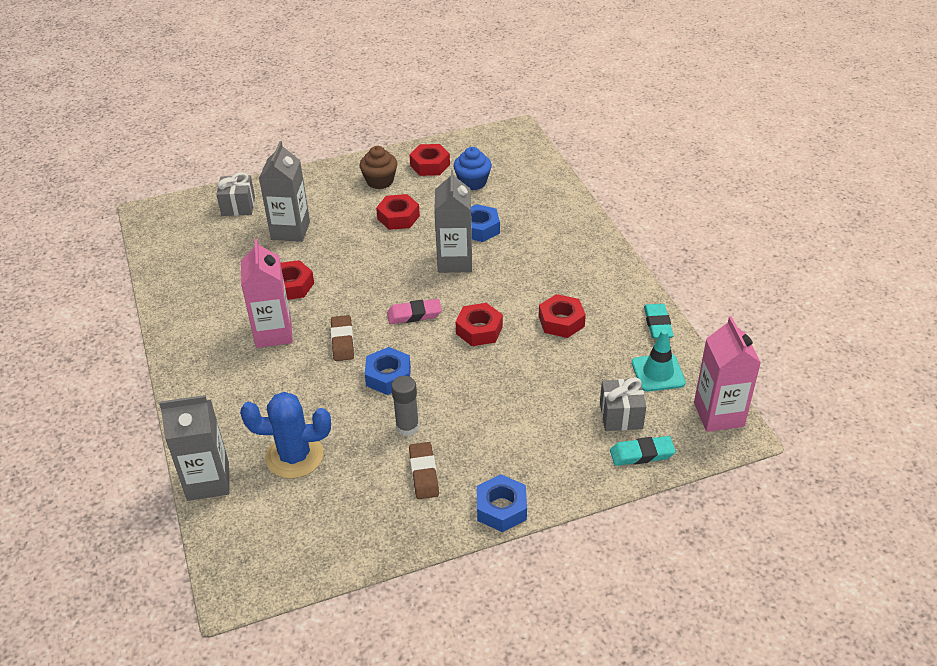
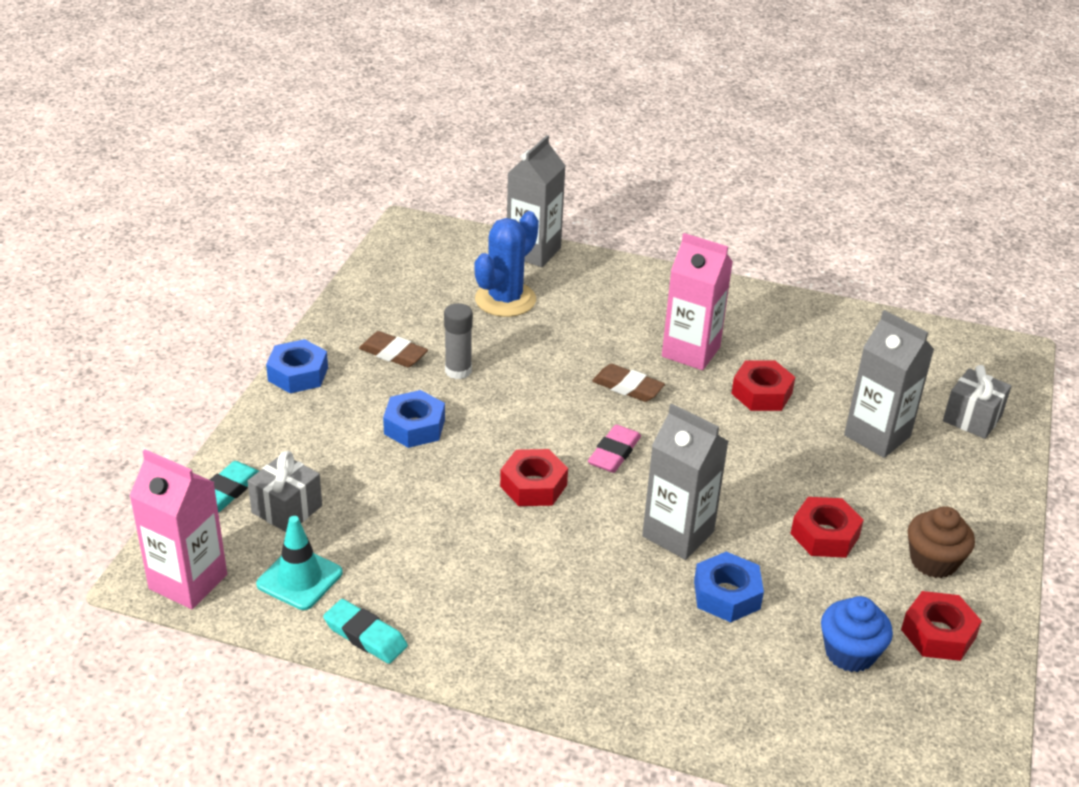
camera: 125 degrees right, 5 degrees down
(388, 376) = (539, 391): blue nut -> blue nut (414, 426)
(561, 321) = (470, 556): red nut -> none

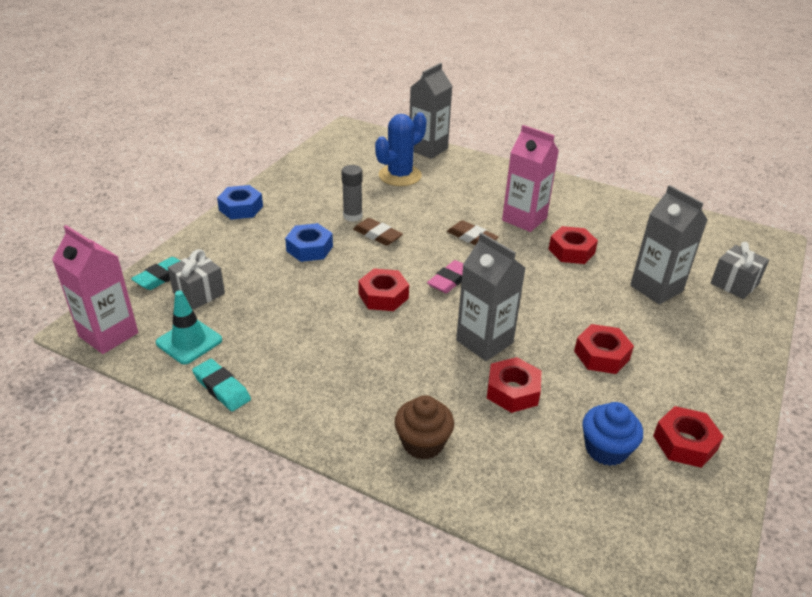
camera: 10 degrees right, 0 degrees up
(393, 354) = (311, 201): brown eraser -> brown eraser (377, 235)
(726, 595) = (512, 391): blue nut -> red nut
(933, 561) = (688, 385): brown cupcake -> brown cupcake (423, 443)

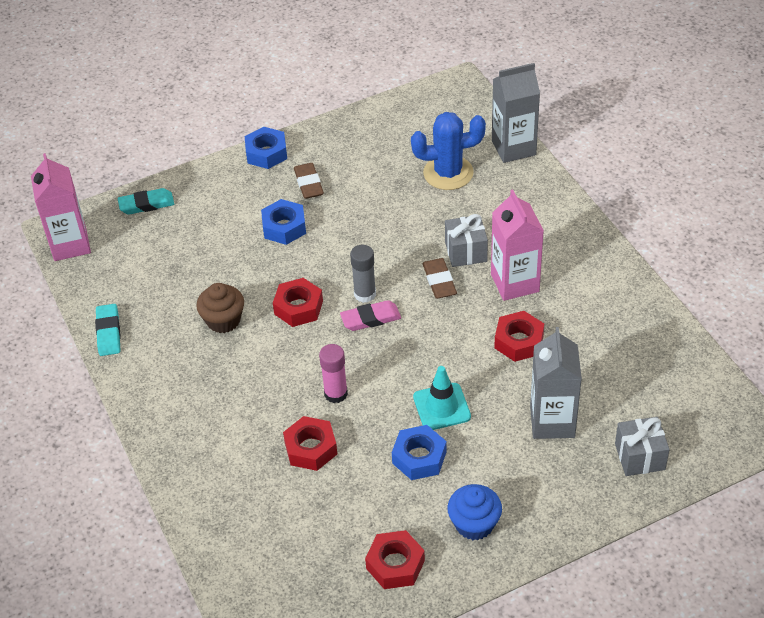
camera: 40 degrees right, 10 degrees up
(189, 341) = (118, 279): turquoise traffic cone -> turquoise traffic cone (441, 407)
(199, 293) = (160, 235): grey gift -> grey gift (466, 252)
(352, 216) = (355, 206): grey glue stick -> grey glue stick (365, 294)
(377, 235) = (356, 238): brown eraser -> brown eraser (308, 184)
(423, 443) = (203, 452): brown cupcake -> brown cupcake (223, 320)
(484, 341) = (336, 393): grey carton -> pink glue stick
(601, 355) = (419, 457): red nut -> blue nut
(606, 449) = (328, 533): blue cupcake -> blue cupcake (474, 524)

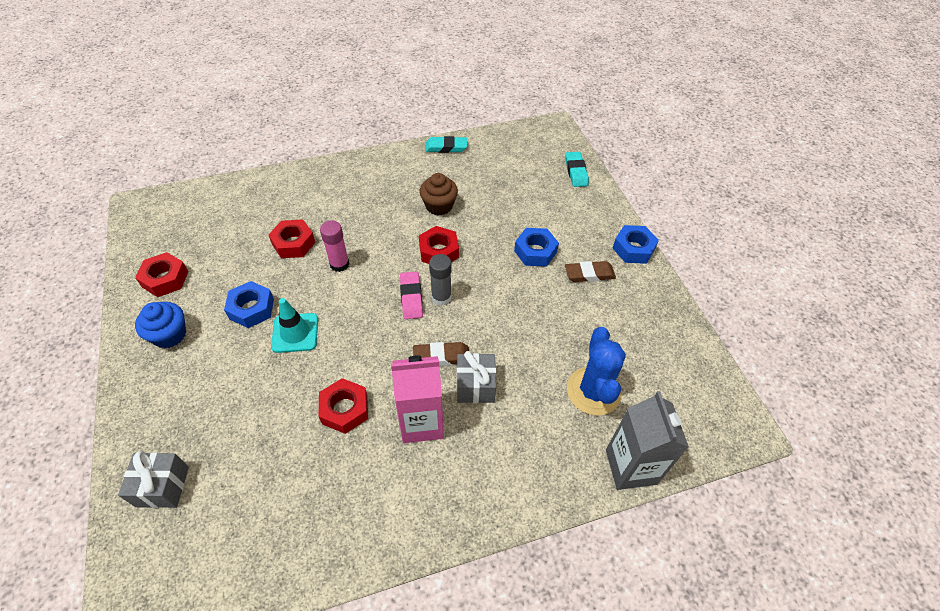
camera: 95 degrees right, 5 degrees up
(70, 244) = (538, 132): pink carton -> none
(552, 421) = (240, 417): grey carton -> none

